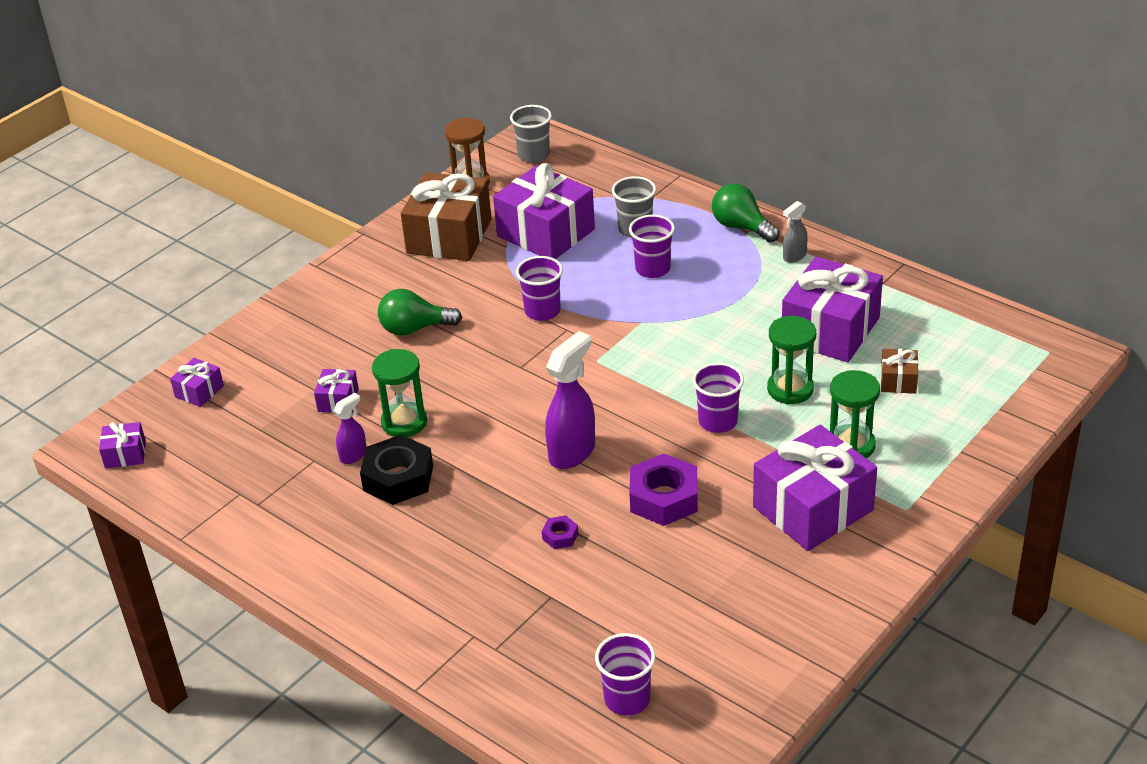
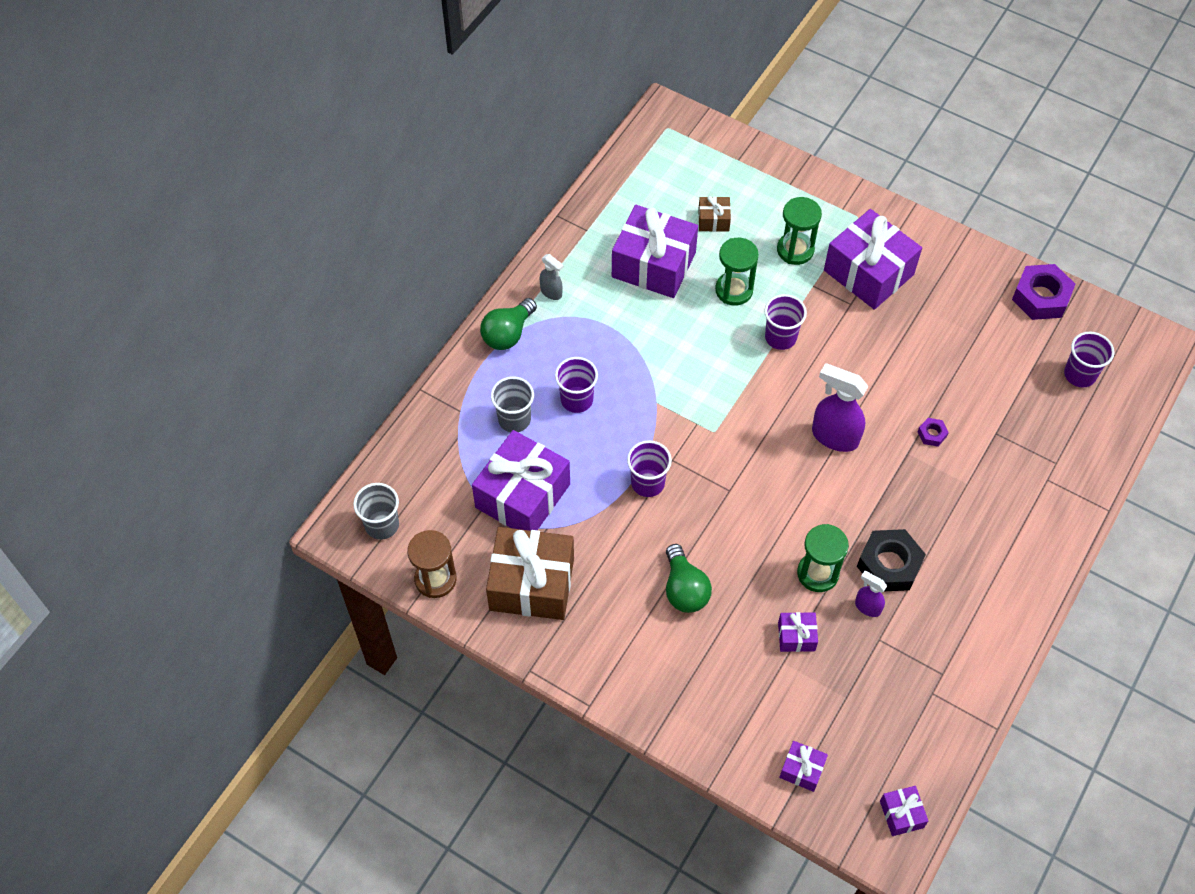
camera: 100 degrees left, 20 degrees up
(664, 498) = (876, 368): purple nut -> purple nut (1041, 297)

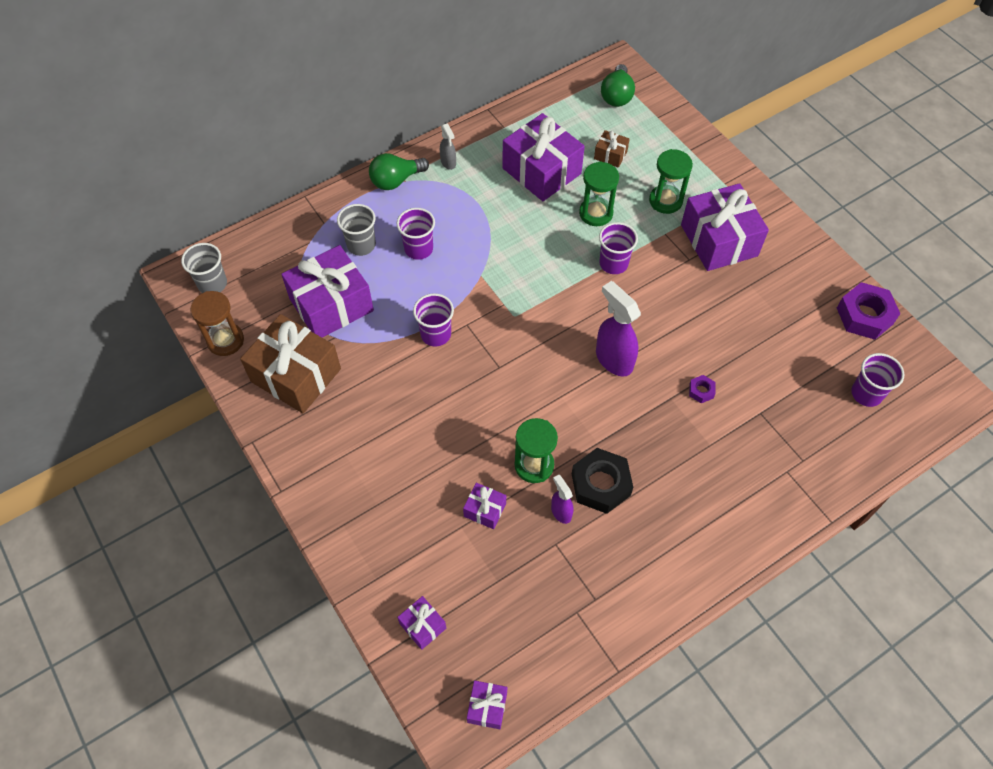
camera: 25 degrees right, 0 degrees up
(684, 589) = (414, 431): green light bulb -> green light bulb (616, 96)

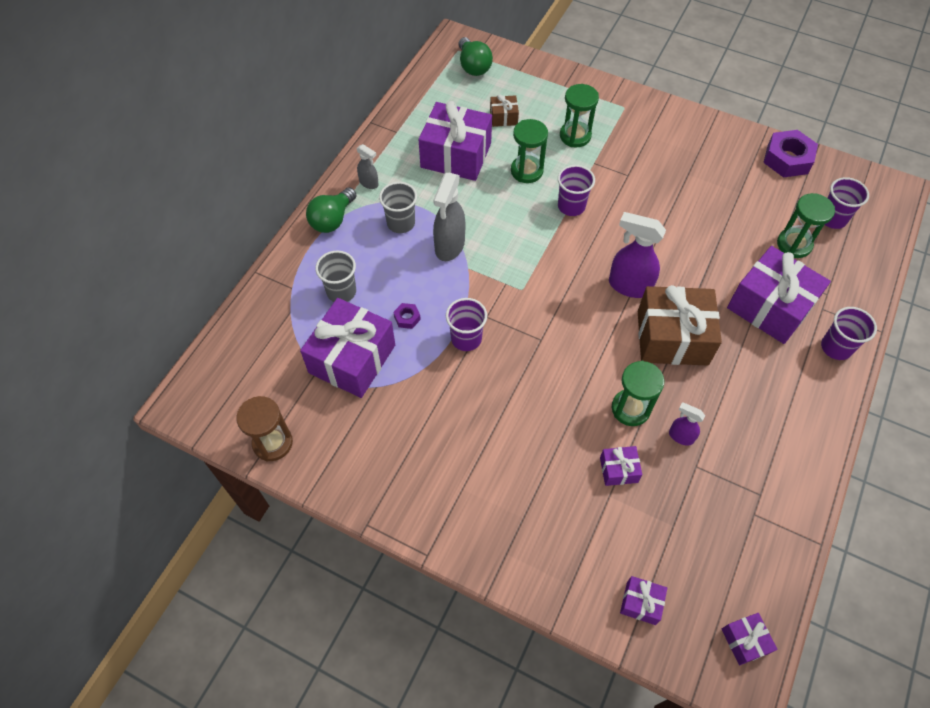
camera: 30 degrees left, 0 degrees up
(212, 284) = (221, 396): grey cup -> grey cup (401, 223)
(296, 375) = (364, 440): brown gift -> brown gift (672, 337)
(418, 249) = (396, 271): purple cup -> purple cup (836, 347)
(478, 249) = (449, 246): none -> grey spray bottle
(601, 484) = (694, 395): black nut -> none
(701, 391) = (714, 277): purple nut -> purple nut (407, 318)
(719, 240) = (639, 149): purple gift -> purple gift (770, 307)
(806, 399) = (794, 244): none -> green hourglass

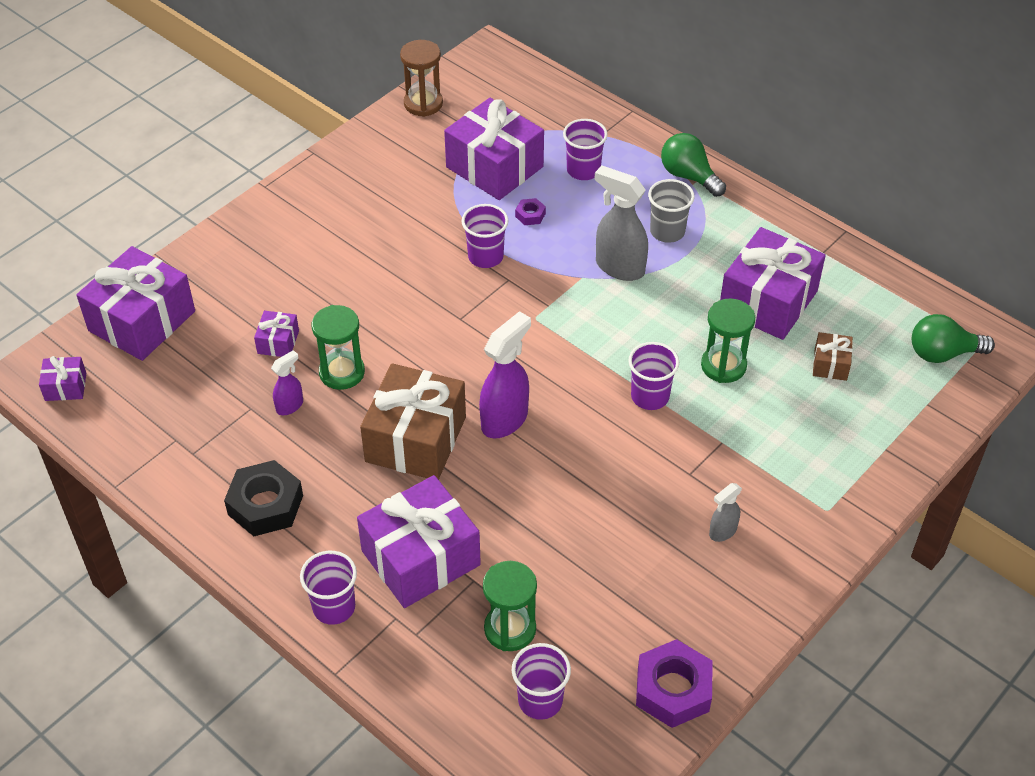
camera: 105 degrees right, 10 degrees down
(341, 291) = (583, 170): grey cup -> purple cup
(369, 183) = (738, 214): grey spray bottle -> grey spray bottle (722, 532)
(575, 136) = (778, 434): green hourglass -> none
(641, 603) = (142, 321): purple gift -> purple gift, size x2.19
(779, 421) = (265, 505): none -> black nut

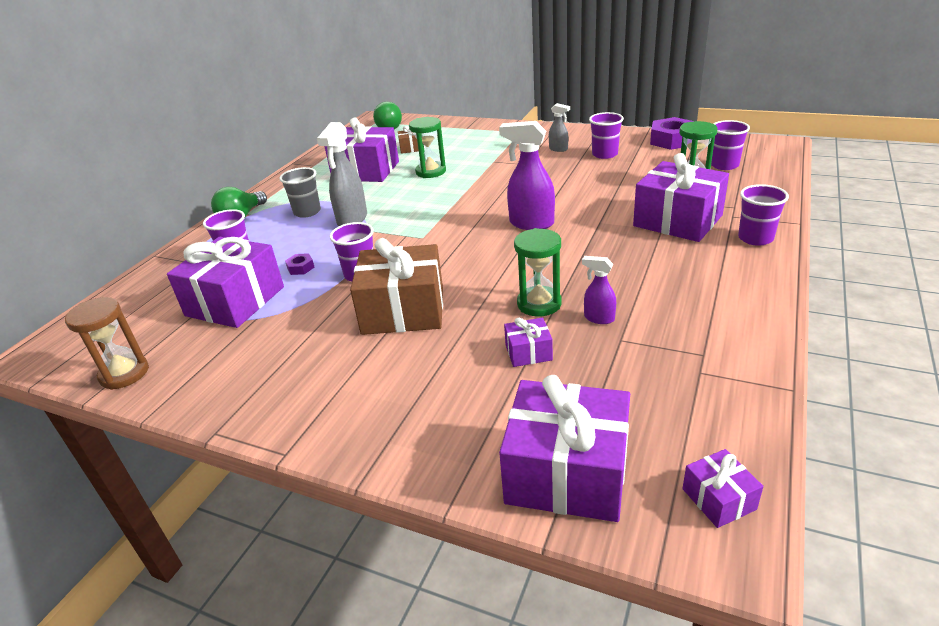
camera: 105 degrees left, 15 degrees down
(265, 505) = (710, 295): black nut -> none
(416, 439) = (579, 250): brown gift -> brown gift (403, 310)
(650, 396) = (472, 185): purple cup -> purple cup (604, 154)

